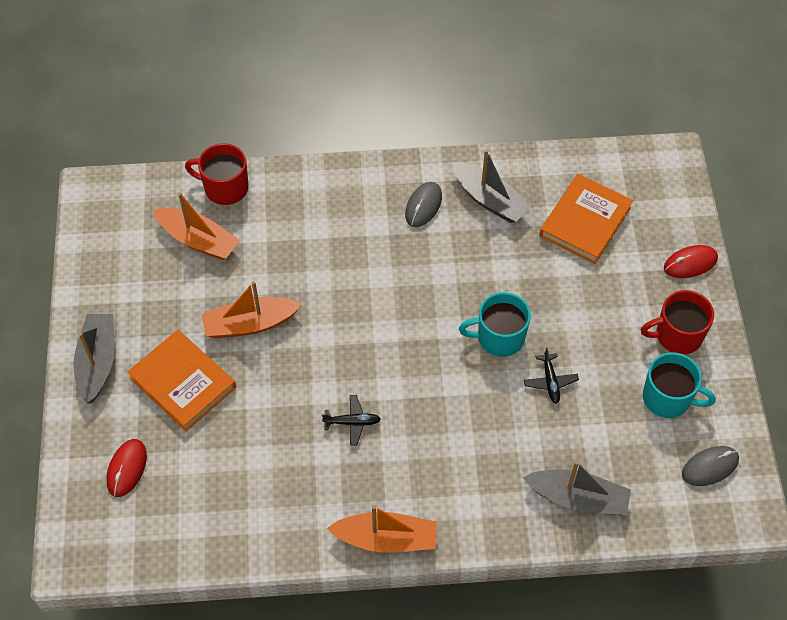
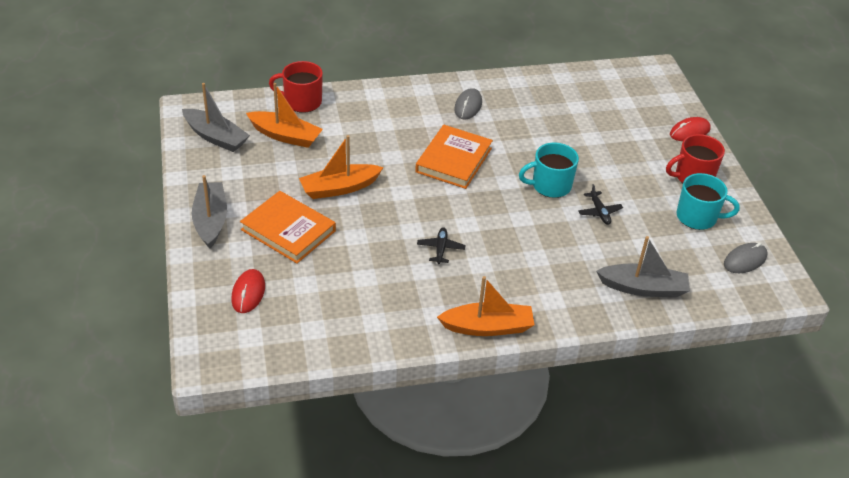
camera: 10 degrees left, 15 degrees down
(352, 422) = (440, 249): black plane -> black plane turned 75 degrees counterclockwise
(489, 200) = (520, 100): grey boat -> grey boat (216, 137)
(585, 222) = (600, 110): orange book -> orange book (454, 160)

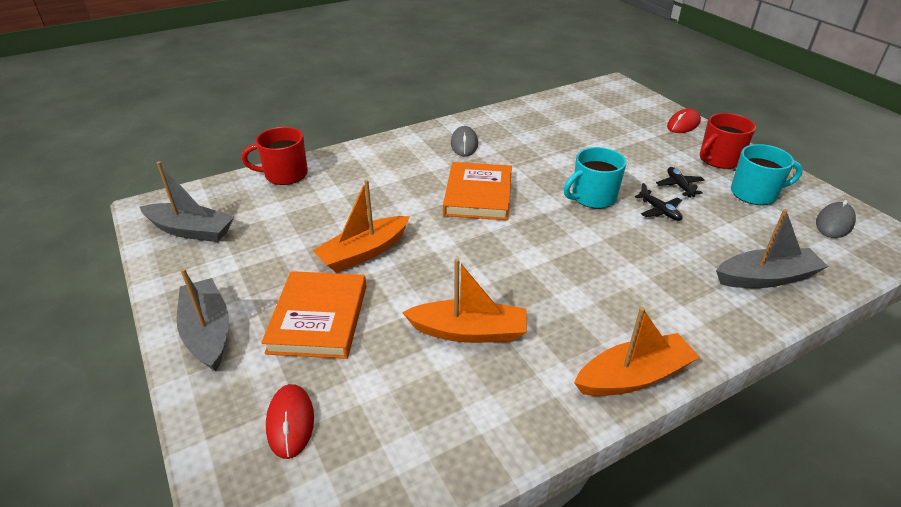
camera: 15 degrees left, 5 degrees down
(285, 136) = (277, 211): orange boat -> orange boat (469, 331)
(288, 230) = (318, 318): orange book -> orange book turned 75 degrees clockwise
(440, 249) = (518, 292): black plane -> black plane (679, 186)

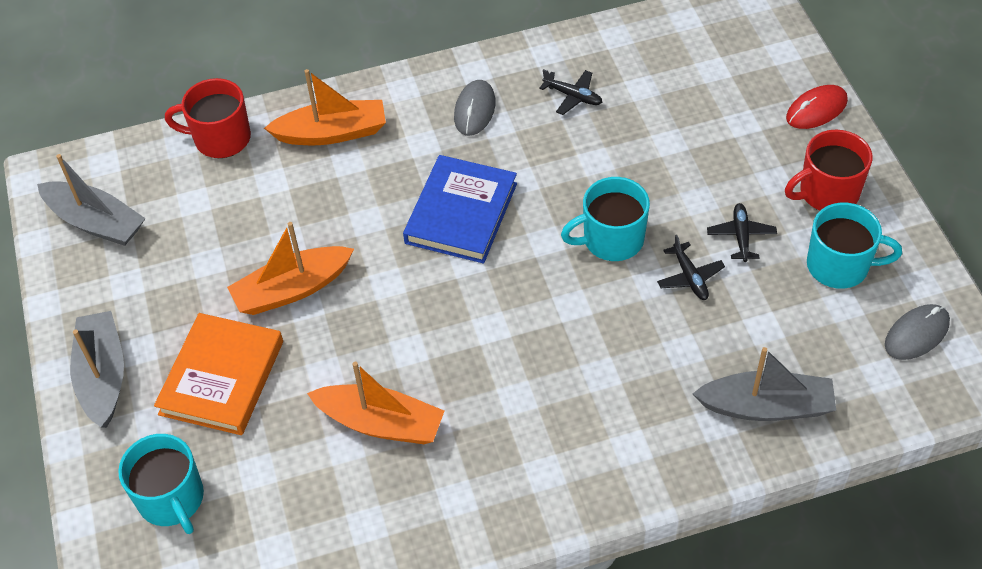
camera: 15 degrees right, 15 degrees up
(290, 422) = (172, 499): red mouse -> turquoise mug
(478, 195) = (461, 213): orange book -> blue book
(526, 132) = (573, 96): none -> black plane
(633, 376) = (537, 510): orange boat -> orange boat (332, 133)

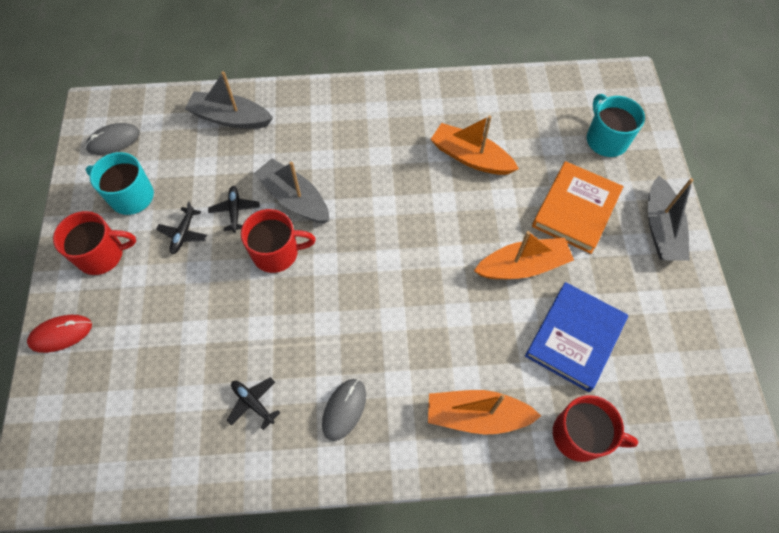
camera: 170 degrees left, 10 degrees up
(96, 222) = (686, 367): grey boat -> grey boat (294, 198)
(461, 213) = (382, 302): blue book -> blue book (574, 338)
(611, 239) = (277, 253): turquoise mug -> red mug

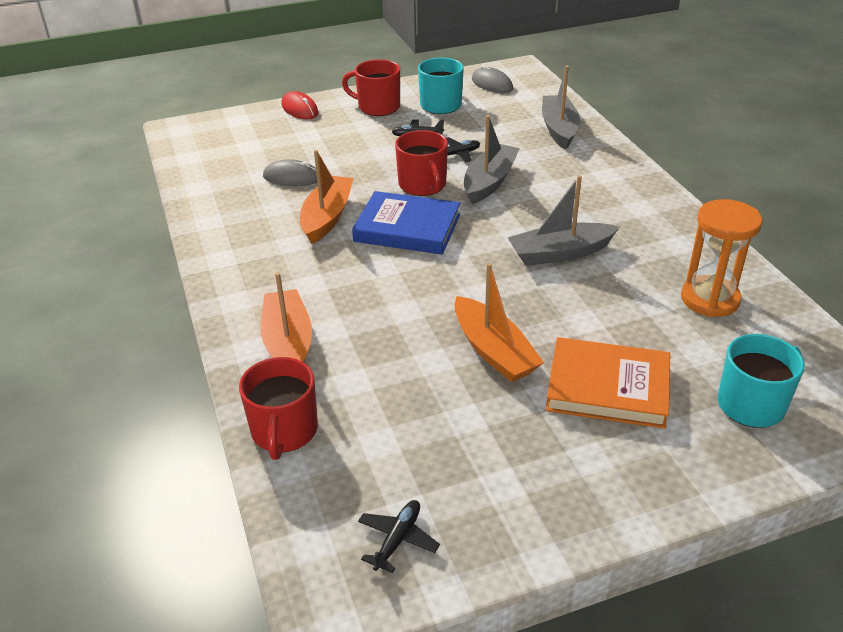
camera: 75 degrees right, 25 degrees down
(102, 255) = (377, 107): red mug -> red mug turned 135 degrees clockwise
(253, 402) = (266, 206): black plane -> black plane (398, 539)
(344, 409) = (272, 256): grey mouse -> grey mouse (292, 177)
(470, 157) = (625, 285): orange boat -> orange boat (327, 217)
(500, 116) = (709, 299): none -> orange hourglass
(574, 338) = (413, 410): blue book -> blue book (407, 228)
(661, 228) = (632, 483): grey boat -> grey boat (560, 253)

